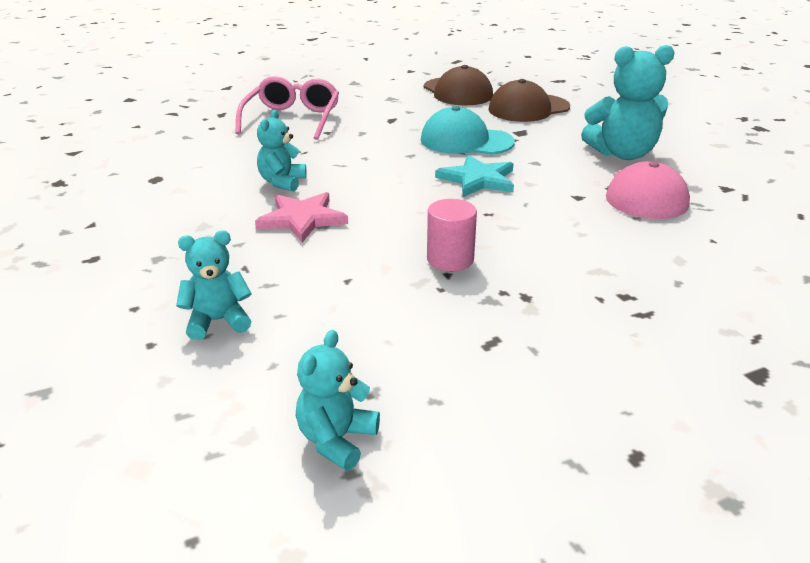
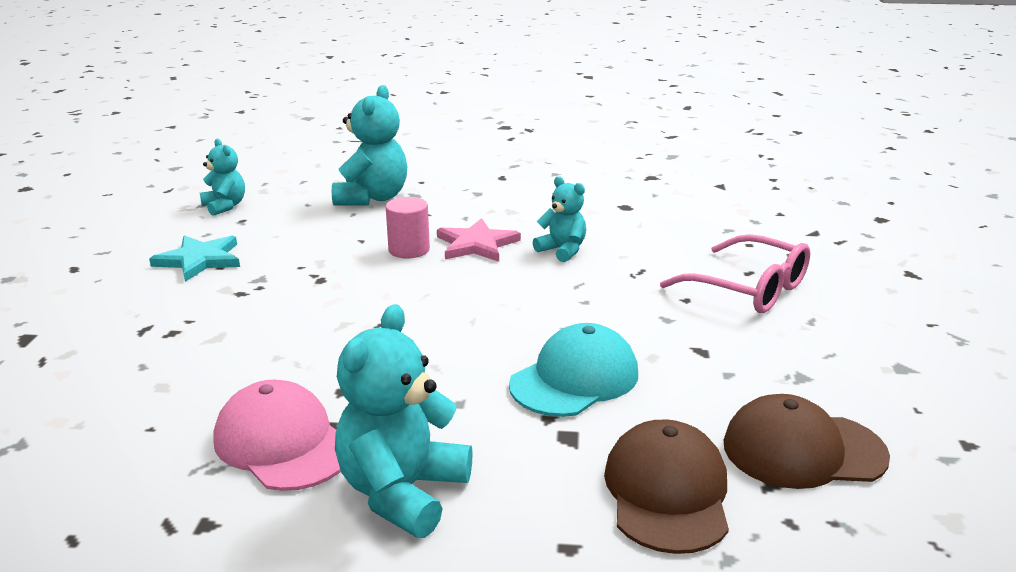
camera: 120 degrees right, 5 degrees down
(218, 321) = (372, 198): turquoise teddy bear -> turquoise teddy bear, size x1.69
(450, 259) = (331, 282): pink cylinder -> pink cylinder (409, 250)
(477, 179) = (456, 346): turquoise star -> turquoise star (200, 260)

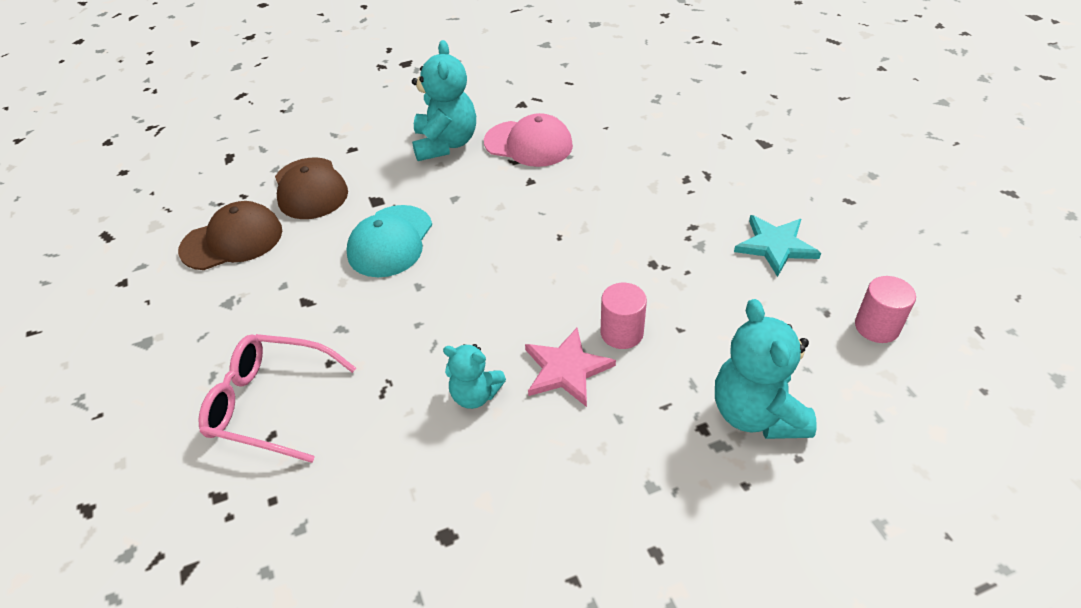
camera: 155 degrees right, 20 degrees up
(225, 206) = (877, 327): turquoise teddy bear -> pink cylinder

